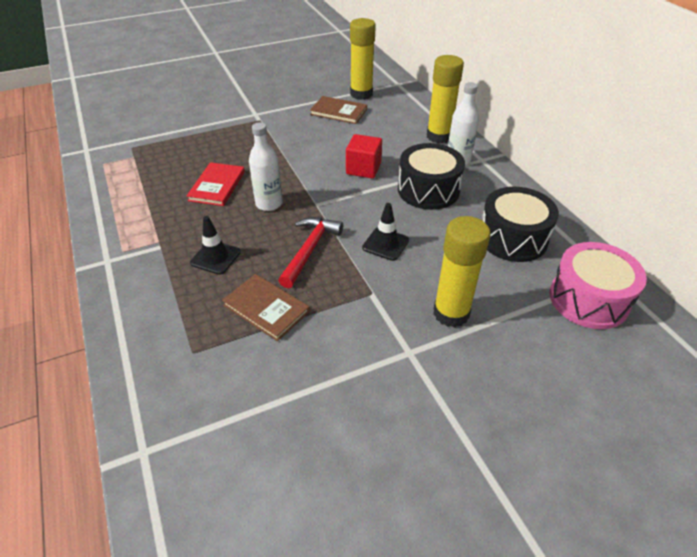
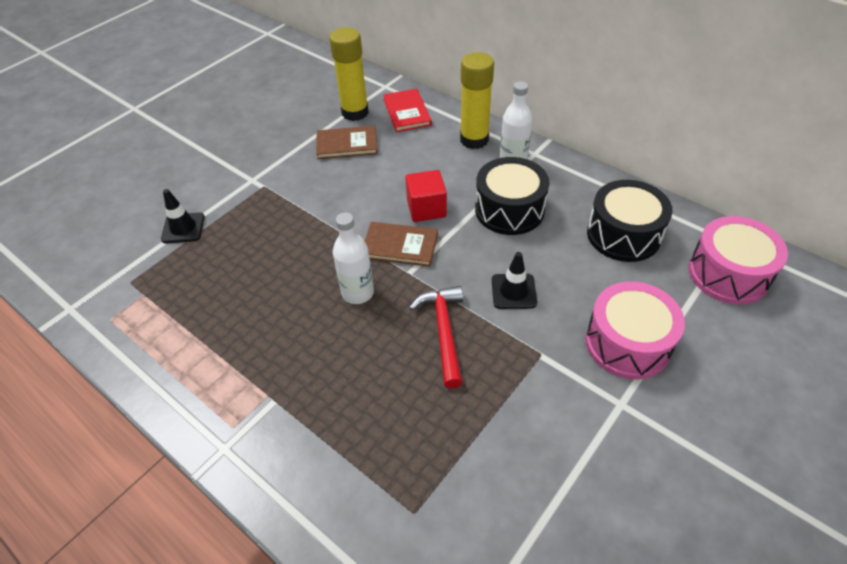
camera: 25 degrees left, 5 degrees up
(215, 257) = (350, 386): black traffic cone -> black traffic cone (183, 228)
(217, 186) = (280, 293): red book -> red book (407, 112)
(266, 308) = (451, 422): brown book -> brown book (400, 246)
(451, 313) = (627, 343): yellow glue stick -> pink drum

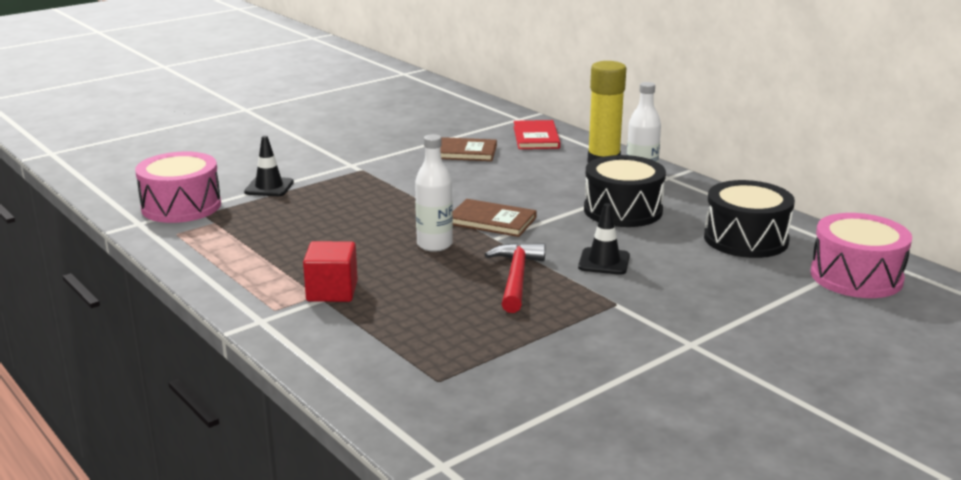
camera: 10 degrees right, 25 degrees down
(355, 112) = (478, 133): yellow glue stick -> none
(426, 208) = (531, 200): red cube -> red cube (332, 291)
(627, 343) = (716, 307): pink drum -> pink drum (181, 206)

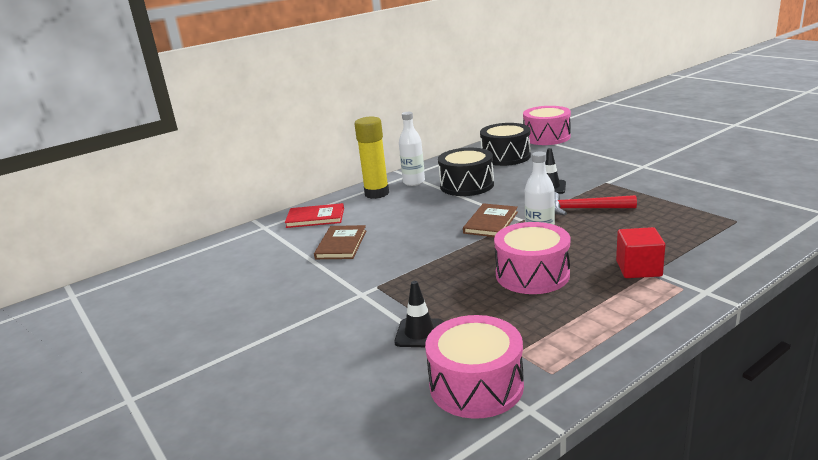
camera: 85 degrees left, 0 degrees up
(348, 236) = (532, 274): none -> pink drum

